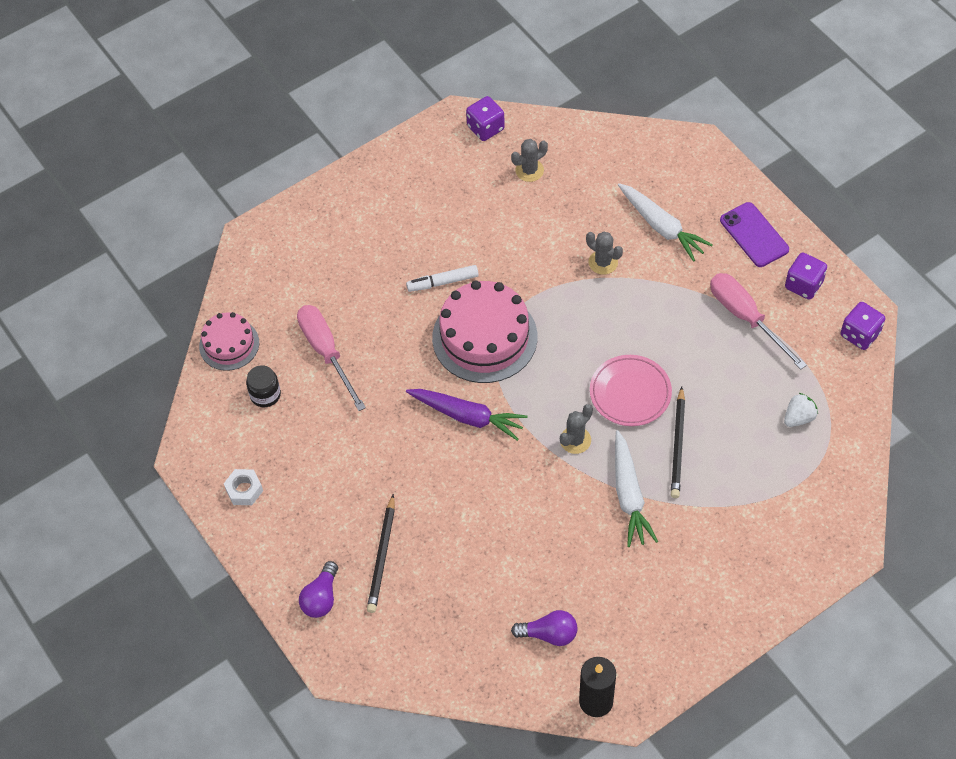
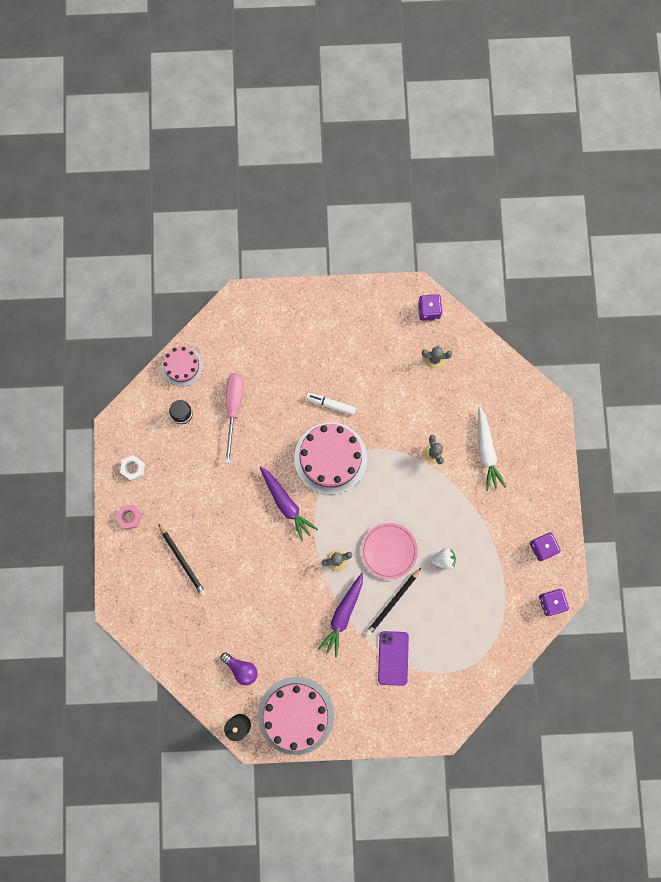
camera: 30 degrees right, 20 degrees up
(278, 547) = (130, 517): none -> pink nut
(321, 598) = (134, 564): purple light bulb -> none
(382, 556) = (182, 560): black pencil -> black pencil turned 75 degrees counterclockwise
(629, 495) = (343, 615): white carrot -> purple carrot
(658, 644) = (296, 715): none -> pink cake
(746, 317) = (492, 546): pink screwdriver -> none
(754, 235) = (538, 494): purple phone -> purple phone (393, 658)
(798, 417) = (474, 632): white strawberry -> white strawberry (443, 559)

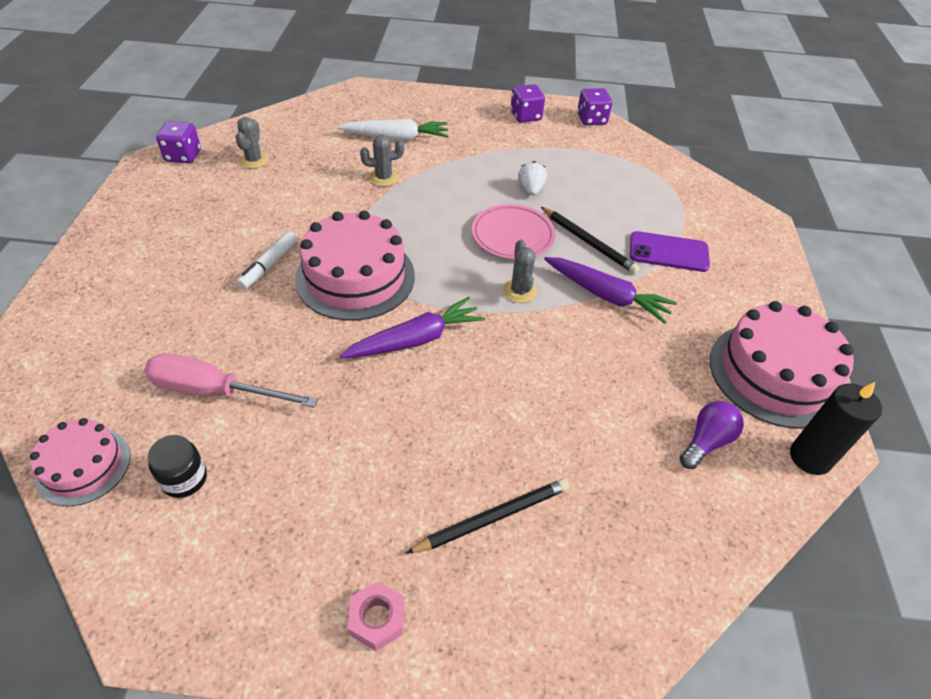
camera: 85 degrees left, 30 degrees down
(133, 468) = (265, 596): white nut -> none

